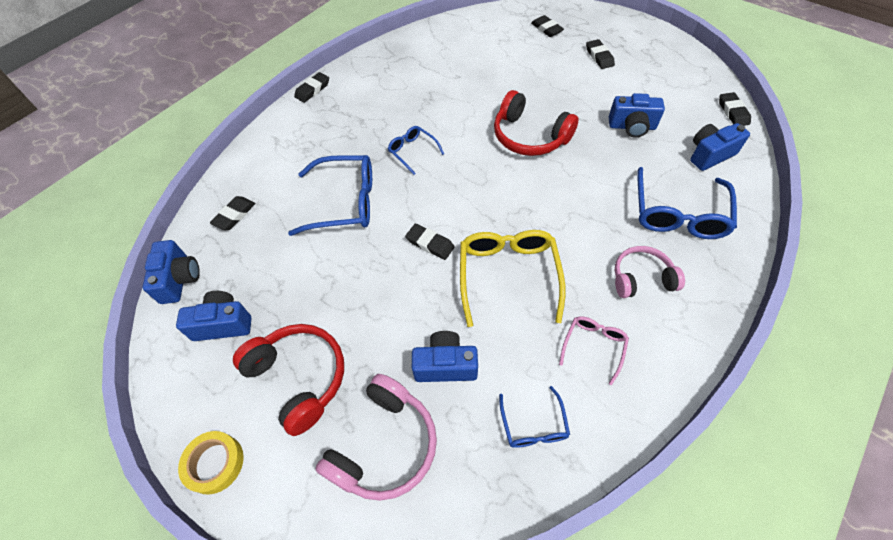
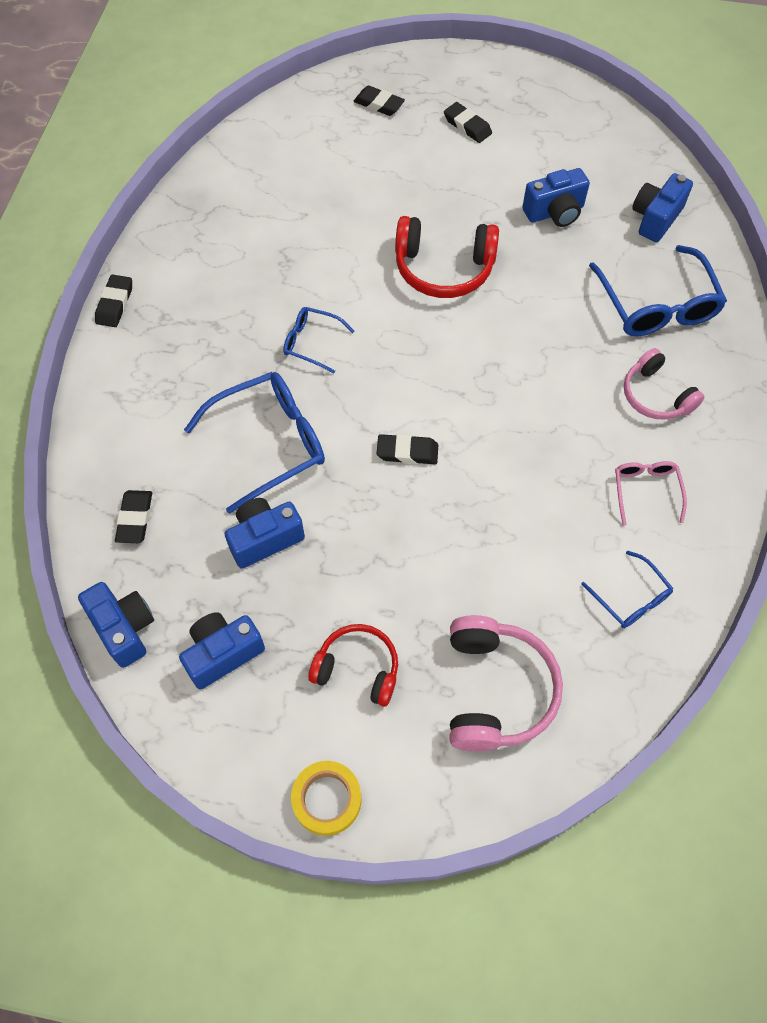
camera: 30 degrees left, 5 degrees up
(299, 378) = (357, 668): red headphones -> red headphones, size x0.66
(445, 365) = (508, 580): blue camera -> blue camera (265, 539)
(508, 276) = (517, 452): yellow glasses -> none
(641, 278) = (655, 396): pink headphones -> pink headphones turned 90 degrees counterclockwise
(733, 112) = (655, 153): black eraser -> none

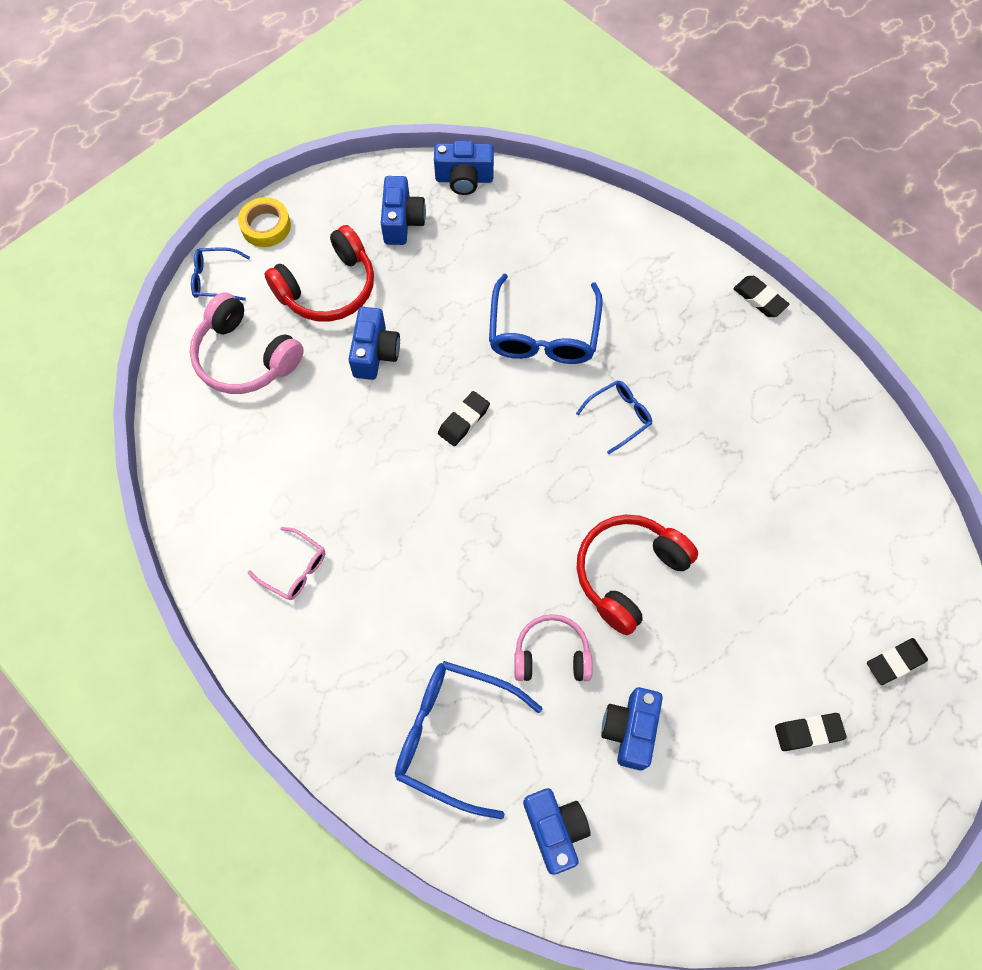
camera: 125 degrees right, 5 degrees up
(135, 519) = (543, 221): black eraser -> none
(265, 539) = (465, 288): blue camera -> blue camera (375, 353)
(357, 668) = (328, 288): red headphones -> red headphones, size x1.50
(630, 597) = (229, 488): blue glasses -> blue glasses (216, 279)
(655, 396) = (367, 650): pink headphones -> pink headphones (551, 654)

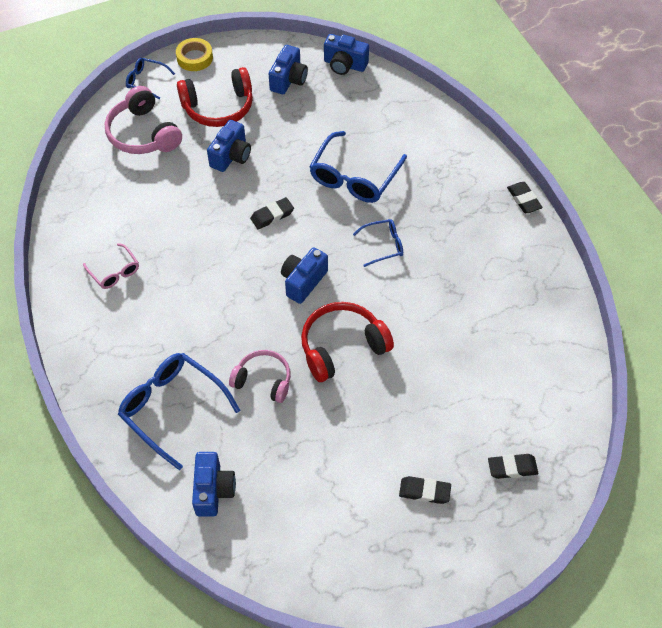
camera: 20 degrees right, 10 degrees down
(630, 730) = (295, 446): blue camera -> blue camera (303, 281)

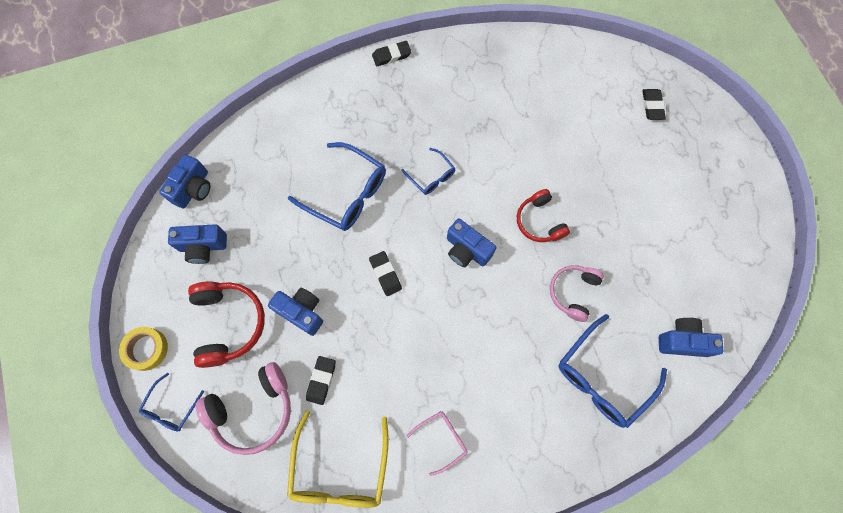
camera: 85 degrees left, 15 degrees up
(92, 198) = (340, 468): none -> yellow glasses
(288, 80) = (203, 247): blue camera -> blue camera turned 150 degrees clockwise
(342, 346) = (539, 221): red headphones -> red headphones, size x0.66
(383, 245) = (431, 176): blue glasses -> blue glasses turned 150 degrees clockwise
(424, 491) = (675, 171): black eraser -> black eraser (321, 380)

